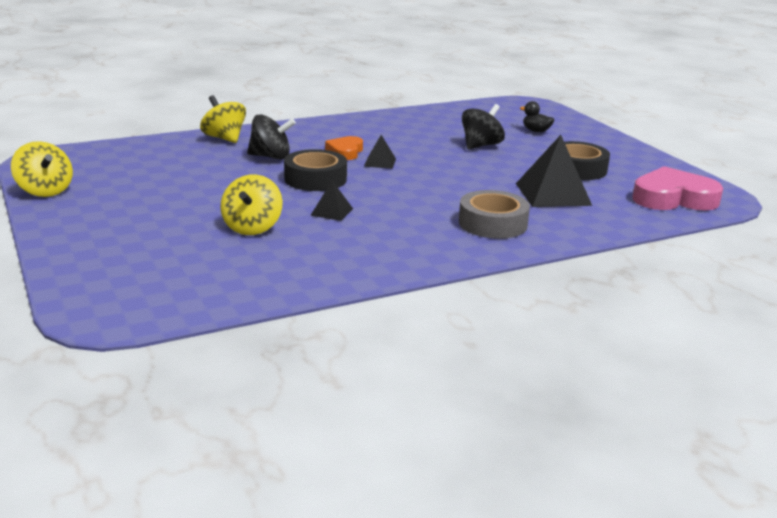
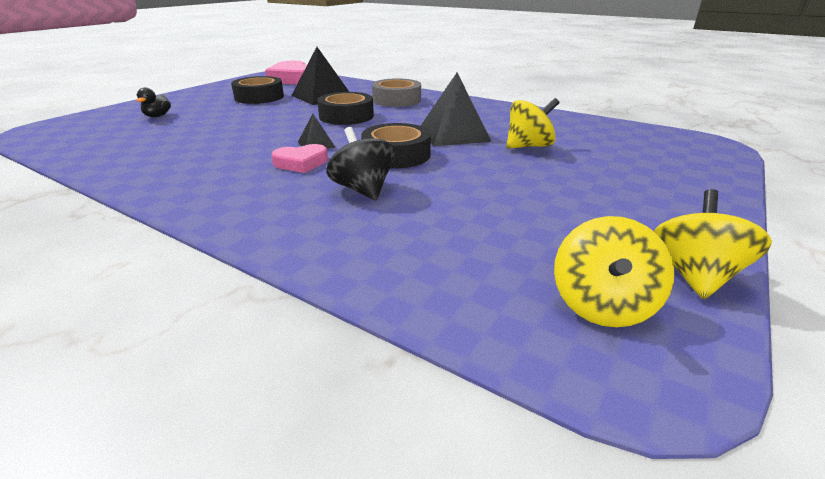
camera: 120 degrees left, 5 degrees up
(224, 138) = (326, 242): yellow spinning top -> yellow spinning top (602, 305)
(332, 212) = (454, 134): black pyramid -> black pyramid, size x1.98
(345, 152) = (301, 163): orange heart -> pink heart
(451, 187) = (346, 116): none -> black tape
(481, 145) = (223, 124): black spinning top -> none

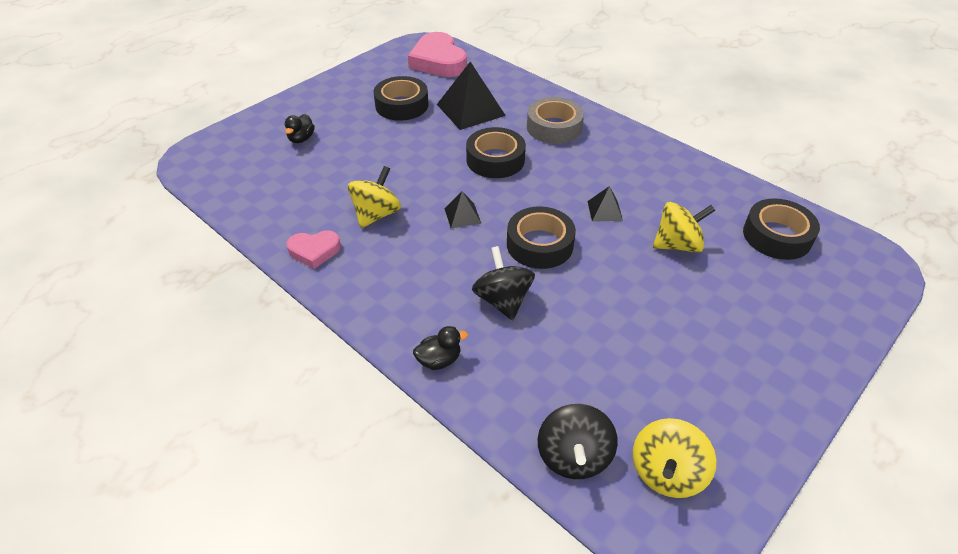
camera: 10 degrees right, 15 degrees up
(290, 237) = (439, 360): none -> black duck
(301, 163) = (448, 248): pink heart -> pink heart (314, 251)
(454, 134) = (605, 210): black pyramid -> black pyramid, size x0.51
(476, 303) = (573, 456): none -> black spinning top
(614, 136) = (777, 236): none -> black tape
(694, 275) = (754, 453): yellow spinning top -> yellow spinning top (376, 214)

